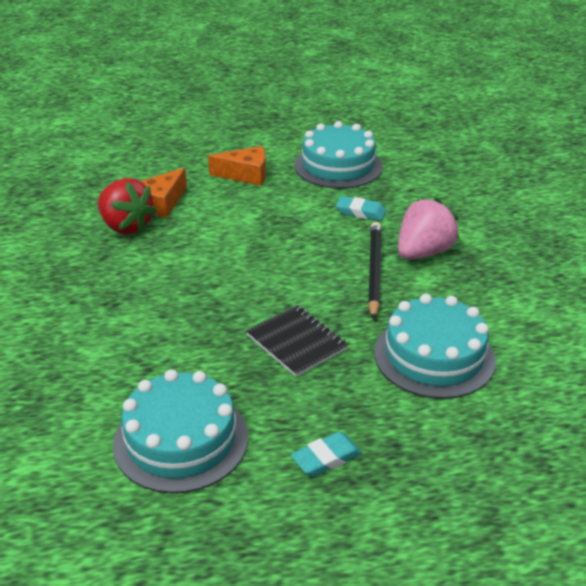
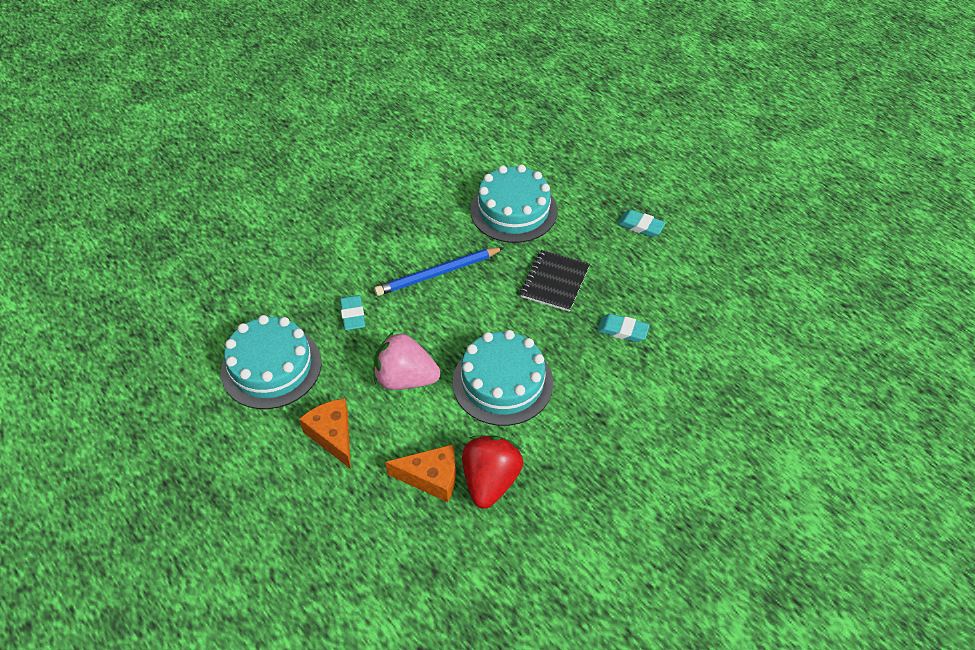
camera: 120 degrees left, 15 degrees up
(181, 440) = (686, 296): turquoise cake -> turquoise cake (502, 382)
(186, 363) = (622, 330): none -> turquoise eraser
(374, 271) = (438, 274): black pencil -> blue pencil
(423, 253) = (392, 254): pink strawberry -> pink strawberry (405, 379)

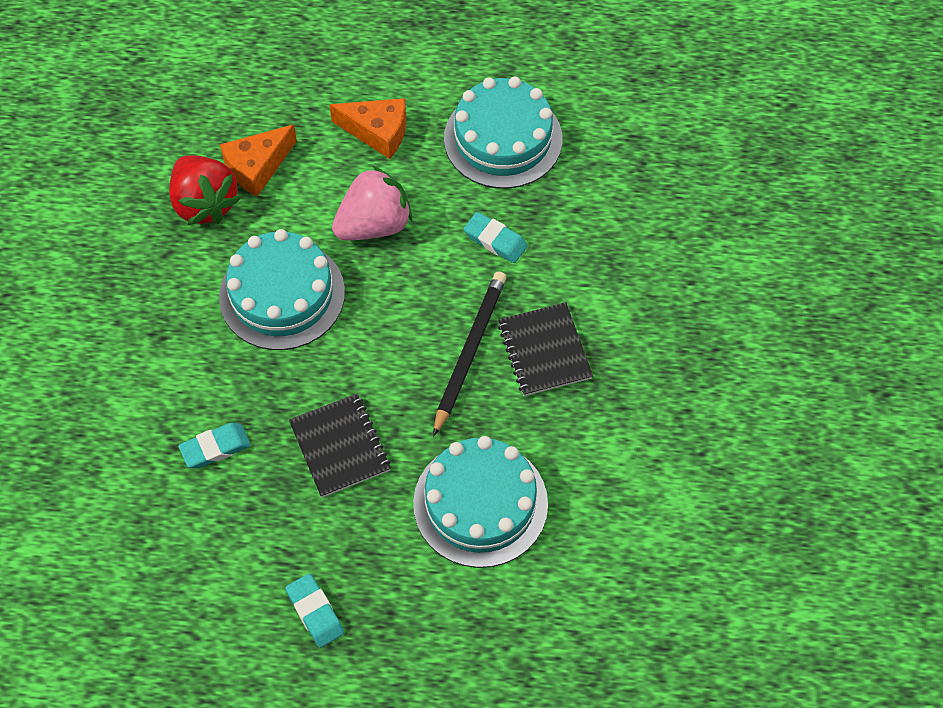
camera: 135 degrees right, 10 degrees up
(401, 246) = (544, 351): none -> black notebook
(438, 274) = (469, 352): blue pencil -> black pencil
(640, 226) = (315, 612): turquoise eraser -> turquoise eraser turned 75 degrees clockwise

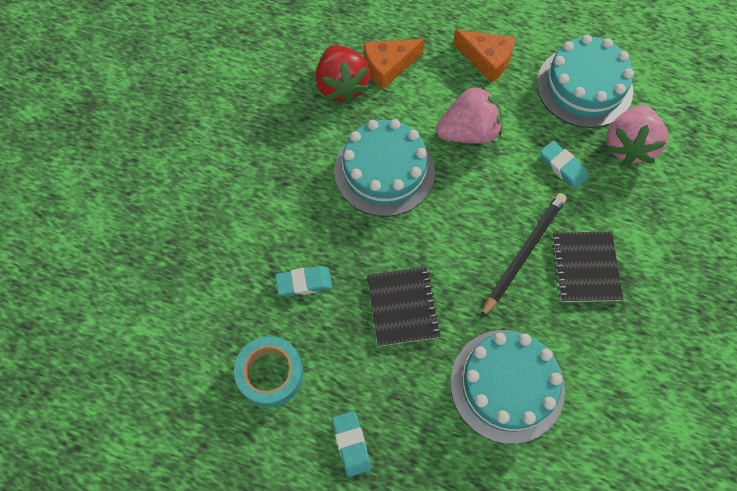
camera: 15 degrees right, 5 degrees up
(200, 560) = (270, 374): none -> turquoise tape
(569, 198) = (628, 146): none -> pink strawberry

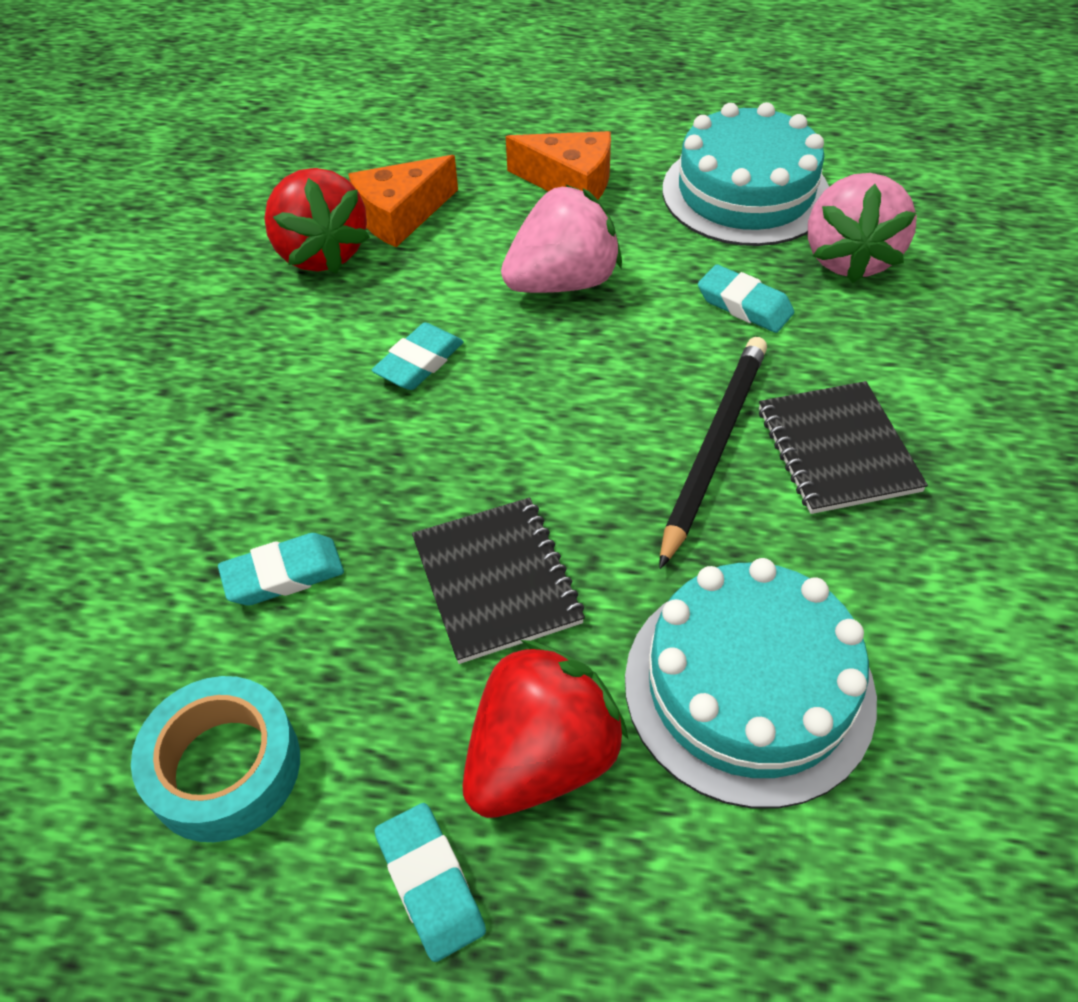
camera: 10 degrees left, 15 degrees down
(384, 171) = (419, 362): turquoise cake -> turquoise eraser
(407, 399) = (541, 758): none -> red strawberry

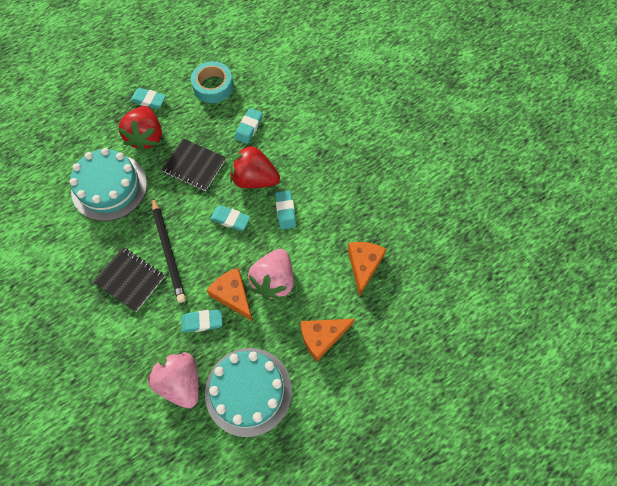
camera: 135 degrees right, 15 degrees up
(321, 253) = (368, 226): red strawberry -> red strawberry (254, 179)
(534, 419) = (230, 219): none -> turquoise eraser
(654, 306) = (233, 295): none -> orange cheese

